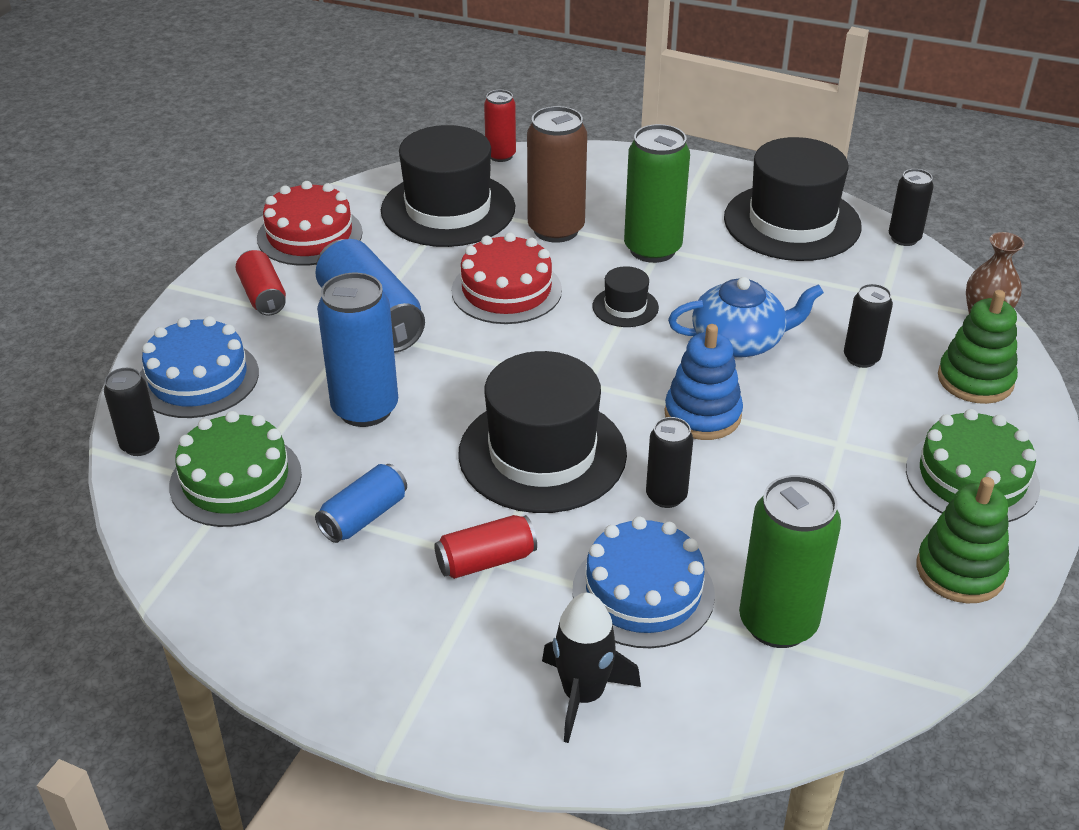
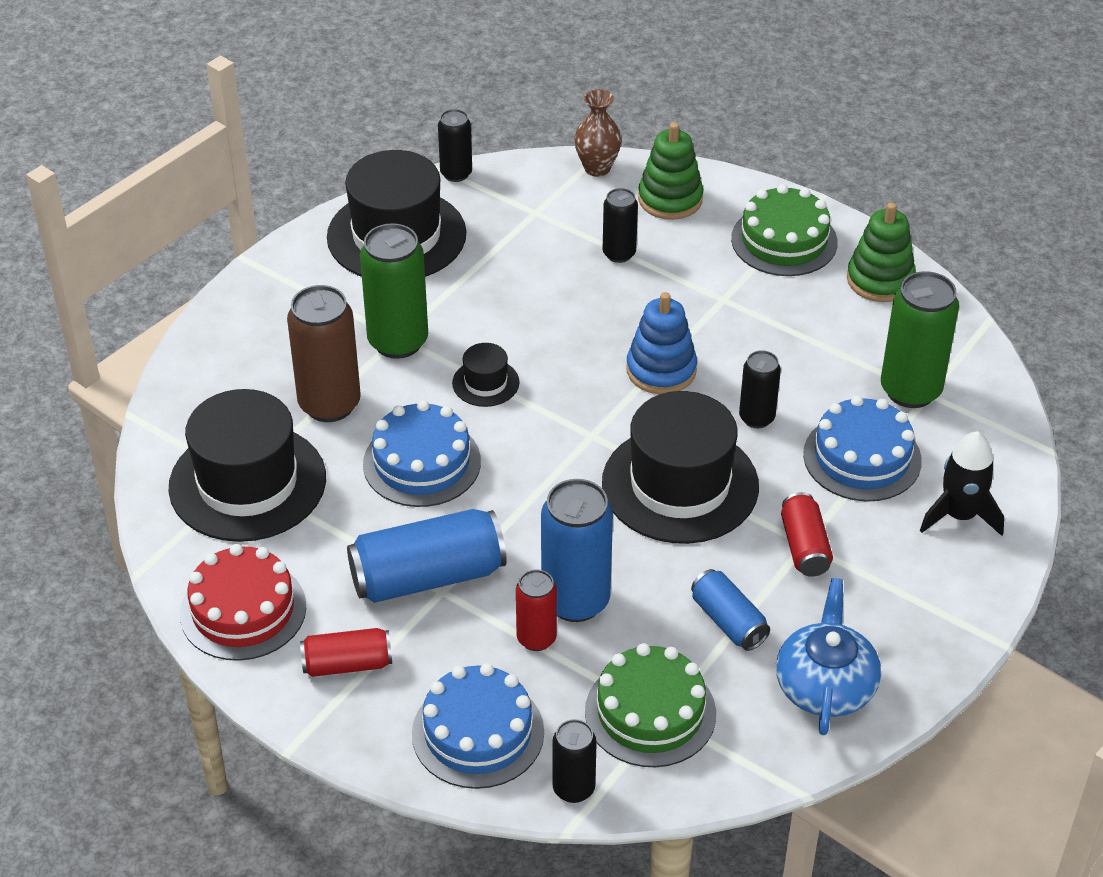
camera: 75 degrees left, 5 degrees up
(500, 155) = (156, 419): red can -> red can (536, 638)
(506, 290) = (422, 463): red cake -> blue cake
(739, 341) = (567, 320): blue teapot -> blue teapot (825, 685)

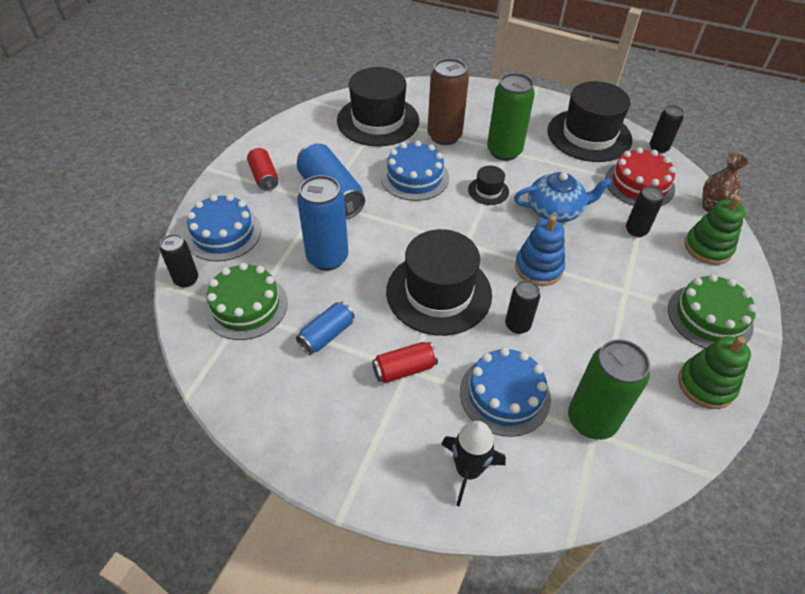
camera: 75 degrees right, 5 degrees up
(243, 610) = (293, 136): red cake -> red cake (639, 184)
(536, 638) = (295, 245): red can -> none
(825, 685) = (280, 397): blue teapot -> blue teapot (555, 210)

